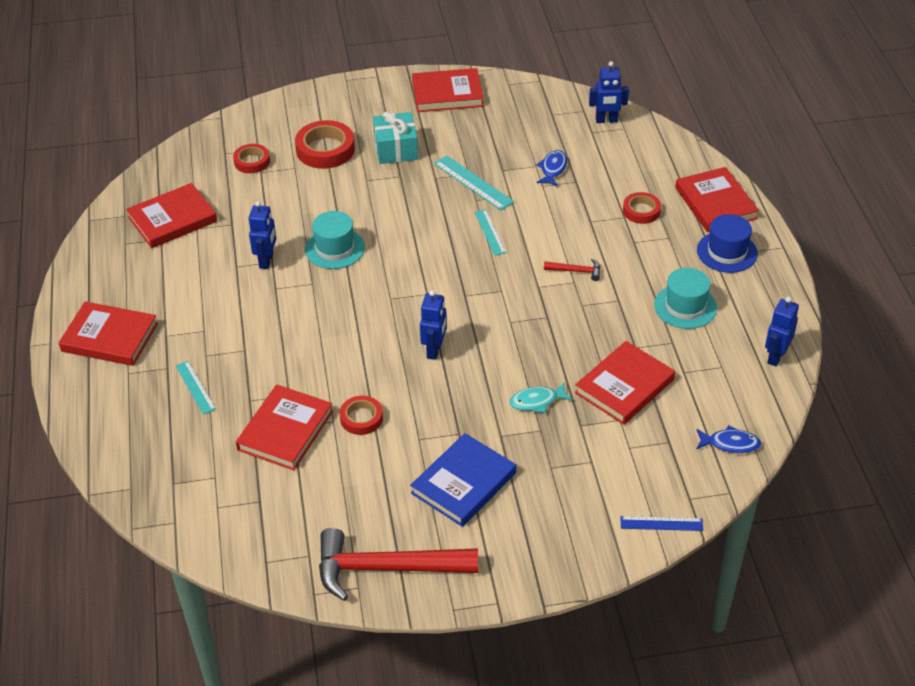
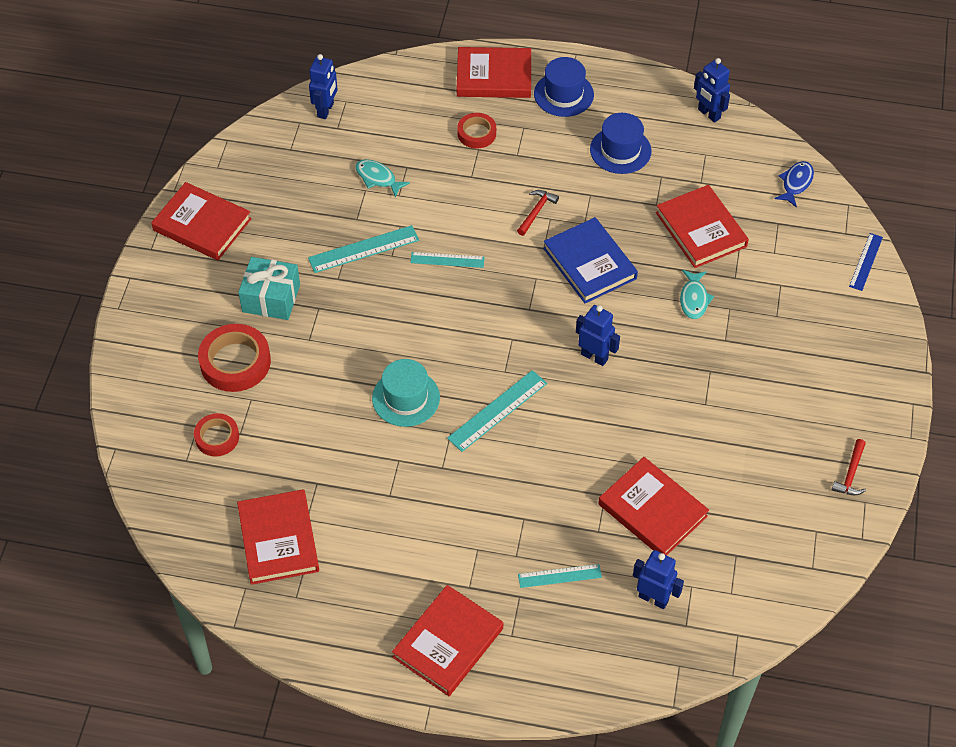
camera: 70 degrees left, 10 degrees up
(266, 261) = (395, 464): blue robot -> blue robot (653, 598)
(347, 305) = (497, 411): none -> turquoise ruler
(361, 418) = (661, 442): red tape -> none
(387, 568) = (851, 474): red hammer -> red hammer, size x0.43
(447, 94) = (202, 224): red book -> red book turned 75 degrees counterclockwise
(463, 483) = (772, 386): blue book -> blue book (589, 263)
(553, 169) = (378, 178): blue fish -> turquoise fish
(685, 306) = (620, 150): turquoise hat -> blue hat

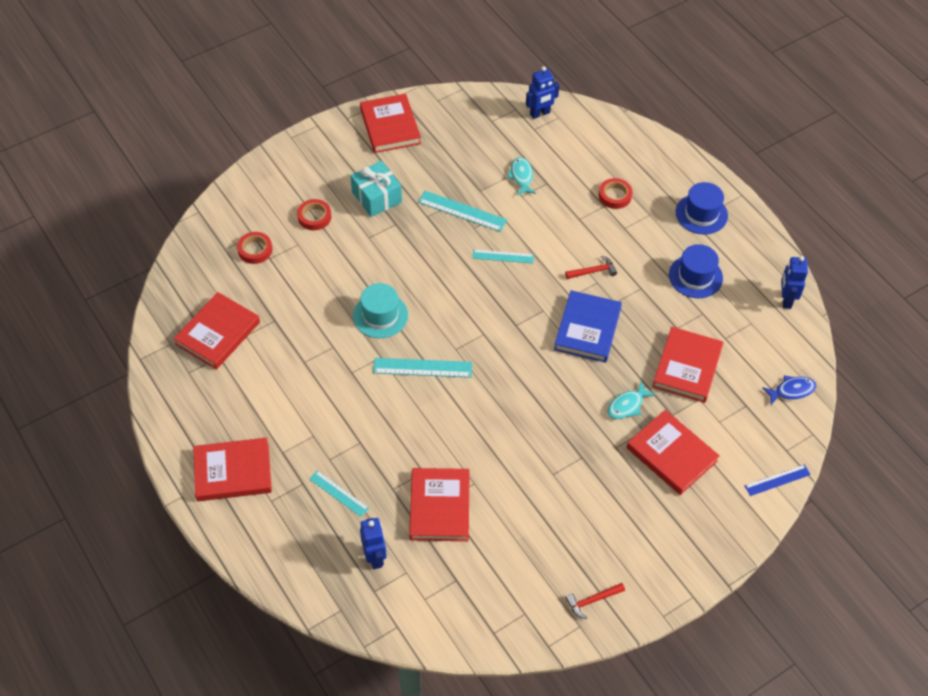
camera: 45 degrees right, 0 degrees up
(235, 362) = (314, 217): red tape -> red tape, size x0.61
(447, 260) = (503, 256): turquoise ruler -> turquoise ruler turned 45 degrees counterclockwise
(494, 76) = (669, 169): red book -> red book (671, 454)
(594, 356) = (520, 386): blue robot -> none

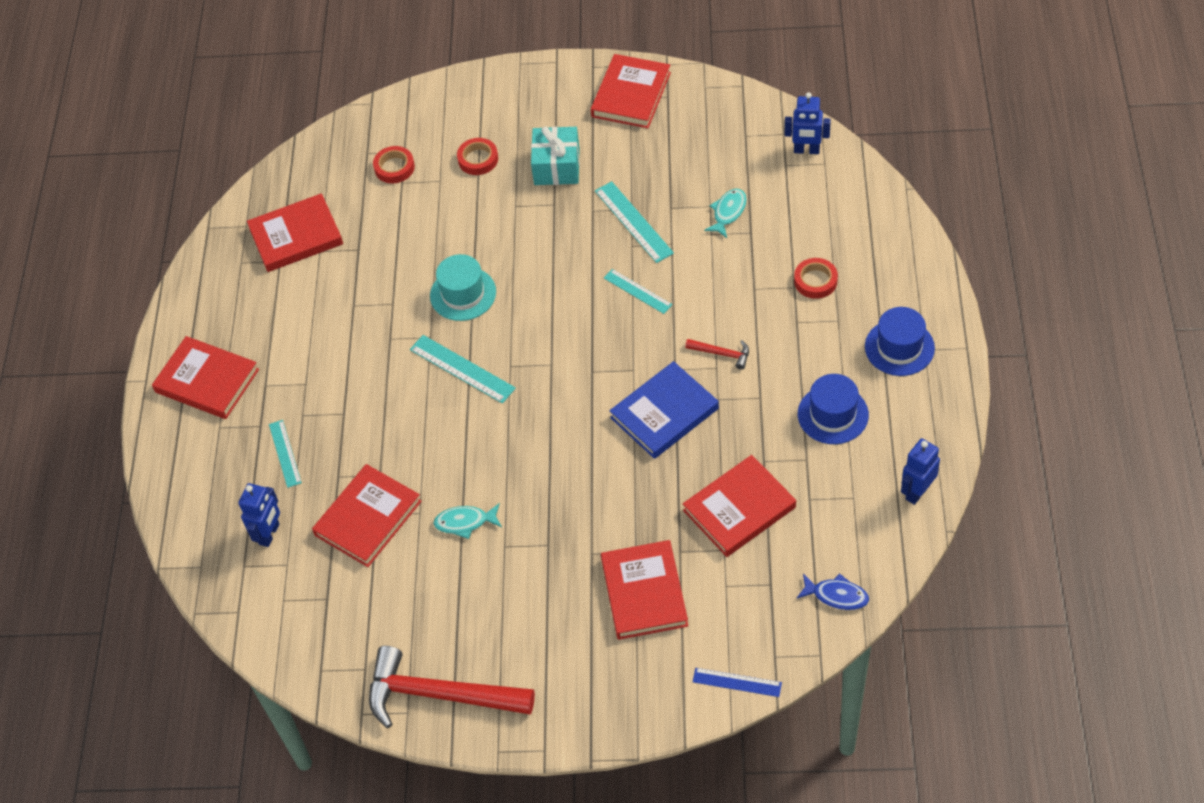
camera: 40 degrees right, 0 degrees up
(592, 600) = (440, 695): red hammer -> red hammer, size x2.34
(627, 405) = (640, 516): turquoise fish -> turquoise fish (465, 522)

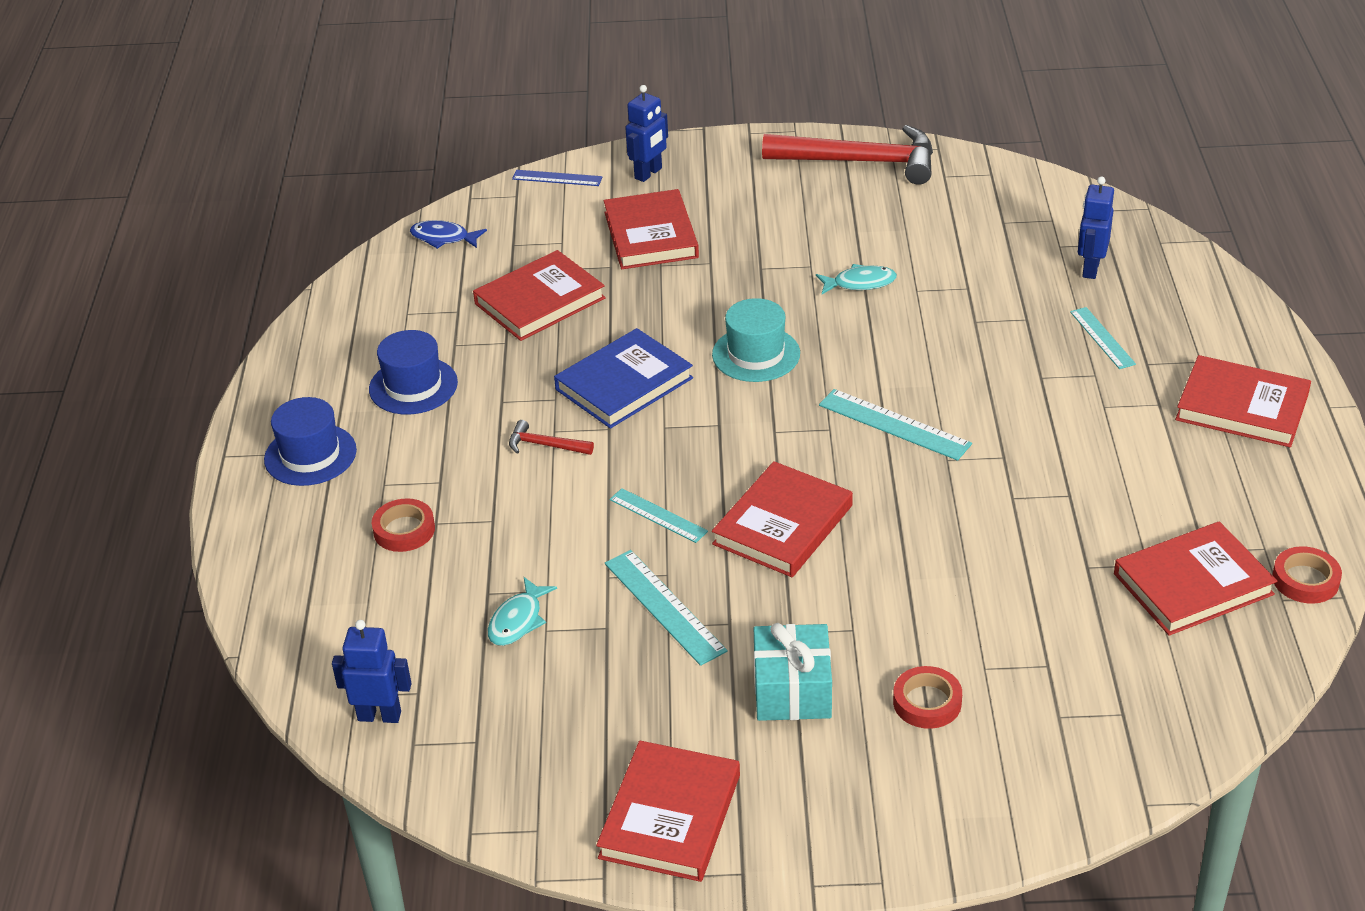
camera: 175 degrees right, 15 degrees down
(368, 518) = (977, 284): red book -> red book (783, 525)
(394, 167) = (1067, 689): red tape -> red tape (1305, 580)
(463, 294) = (911, 510): turquoise hat -> turquoise hat (756, 354)
(917, 492) = (332, 319): blue robot -> blue robot (648, 173)

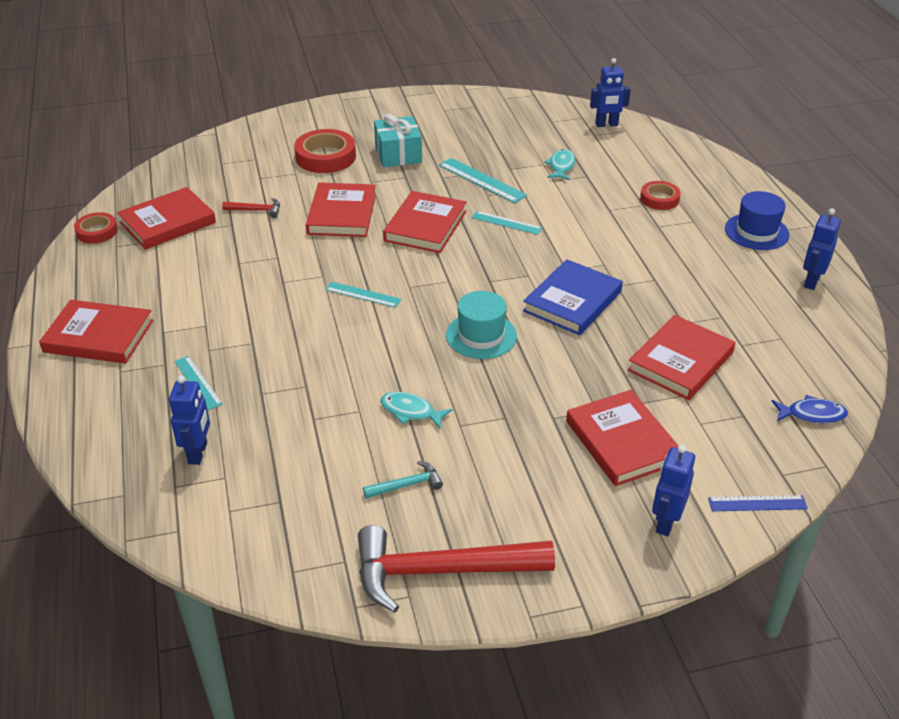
camera: 165 degrees right, 0 degrees up
(307, 375) = (811, 281): none -> blue robot
(413, 386) = (726, 282): blue hat -> none
(545, 445) = (604, 254): red hammer -> red hammer (256, 210)
(670, 816) = (444, 108): red book -> red book (342, 214)
(860, 283) = (411, 411): turquoise fish -> turquoise fish turned 45 degrees clockwise
(878, 222) = (406, 485): none -> turquoise hammer
(894, 424) = (363, 294): turquoise ruler -> turquoise ruler, size x0.66
(927, 702) = (325, 157): red tape -> red tape, size x1.65

